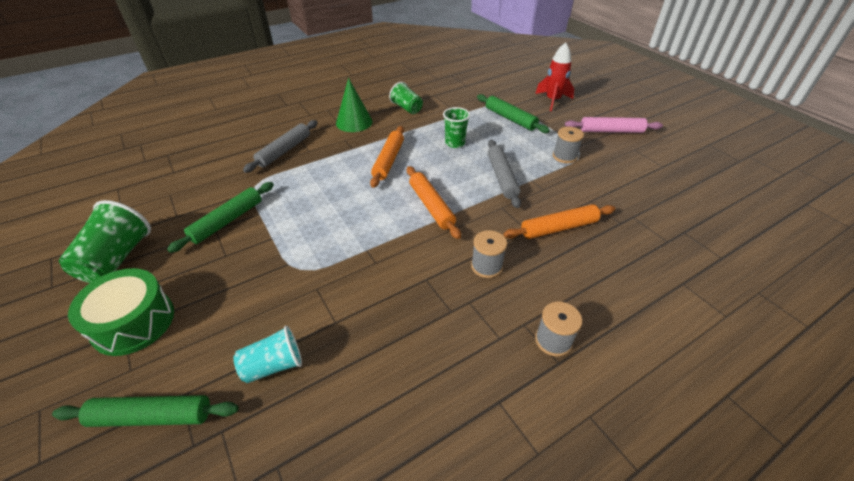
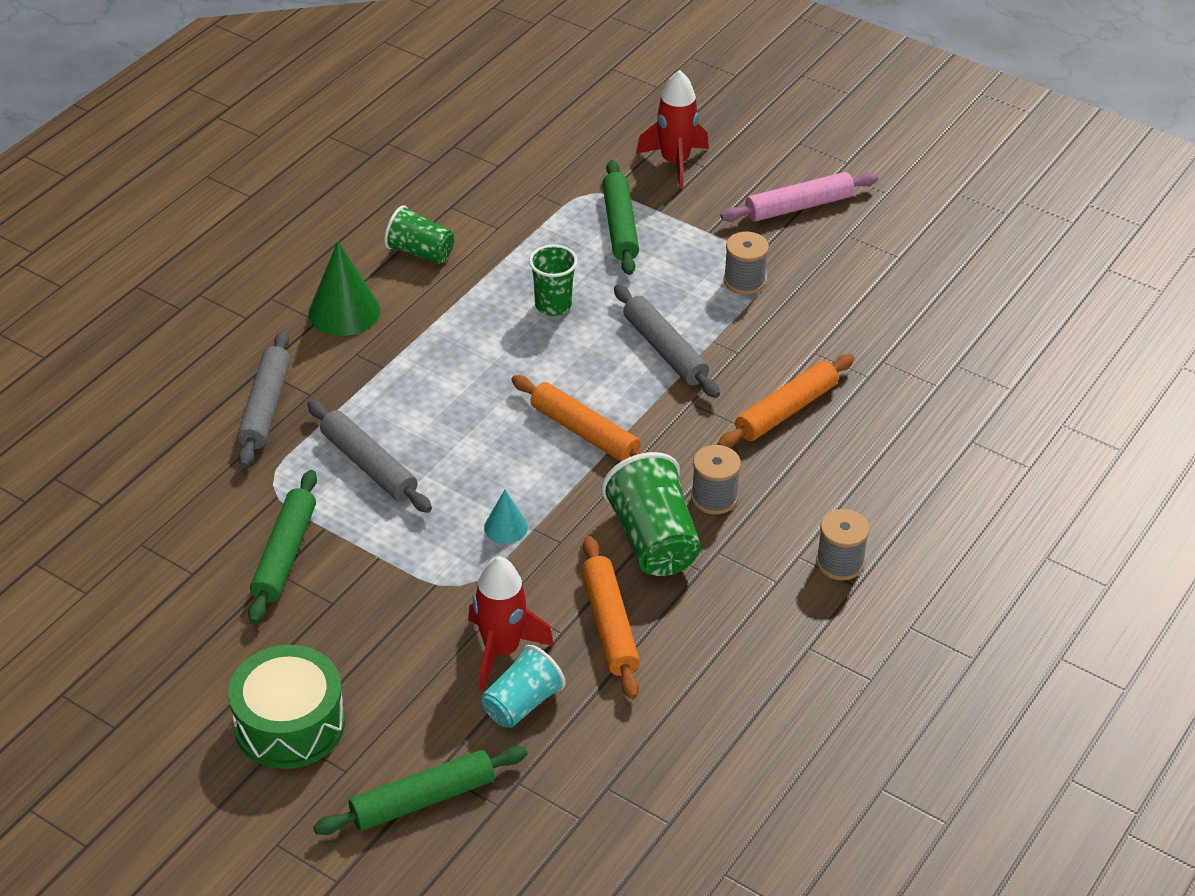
camera: 25 degrees left, 0 degrees up
(117, 259) = (170, 661): green cup -> green cup (653, 540)
(291, 321) = (502, 650): none -> red rocket
(307, 190) = (368, 465): none -> grey rolling pin
(351, 244) = (505, 527): none -> turquoise cone
(388, 160) = (463, 372): orange rolling pin -> orange rolling pin (609, 625)
(510, 119) = (619, 226): green rolling pin -> green rolling pin turned 60 degrees clockwise

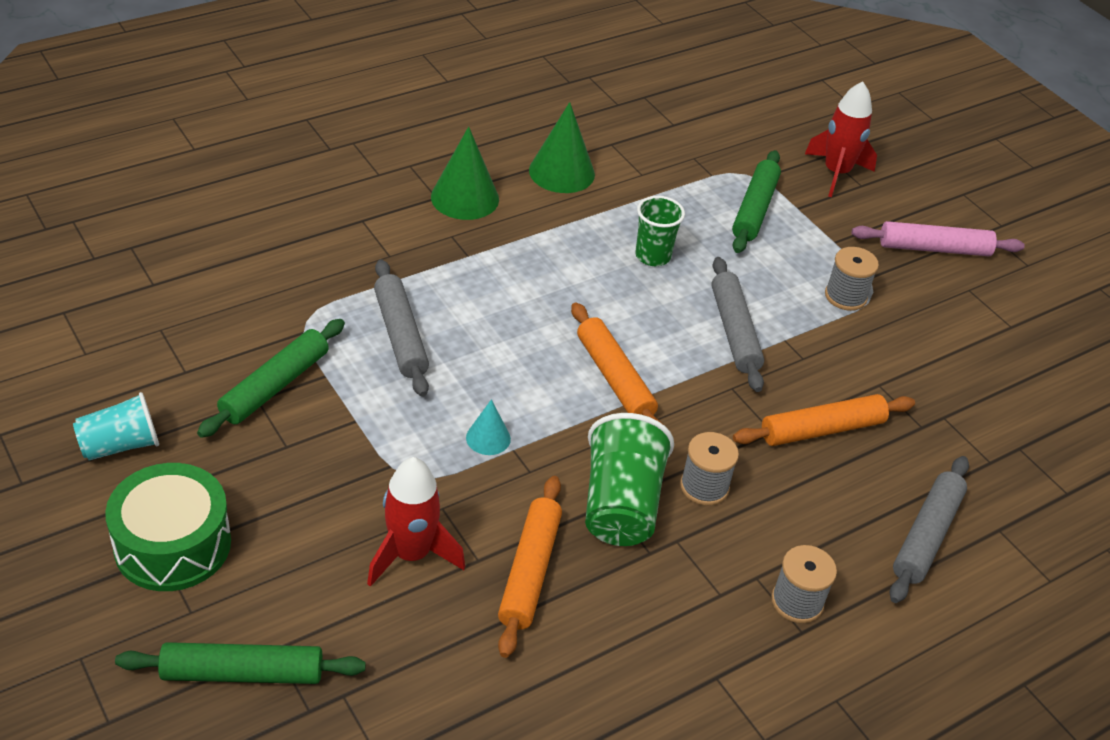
camera: 20 degrees right, 0 degrees up
(265, 407) = (345, 252): grey rolling pin -> grey rolling pin (926, 535)
(420, 252) = (561, 172): green cup -> green cone
(522, 703) = (397, 615): turquoise cup -> turquoise cup (120, 445)

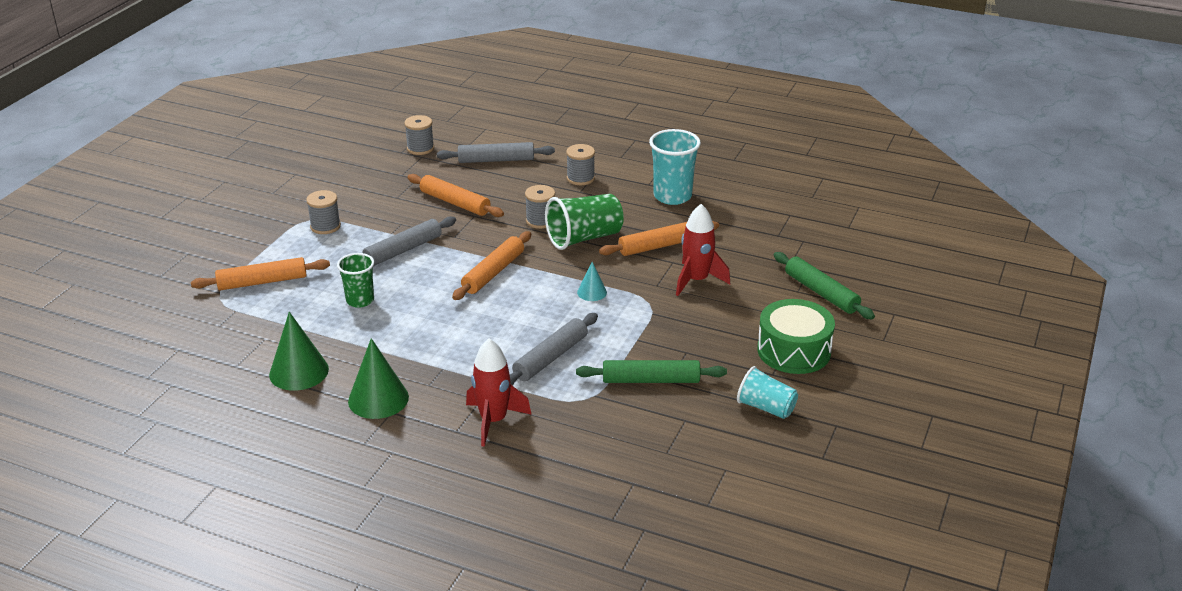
camera: 120 degrees left, 10 degrees down
(653, 682) = (672, 196): none -> turquoise cup
(754, 209) = (262, 282): green rolling pin -> orange rolling pin
(836, 173) = (182, 266): red rocket -> red rocket (493, 421)
(934, 248) = (239, 212): pink rolling pin -> none
(1019, 472) = (420, 148): none -> grey spool

